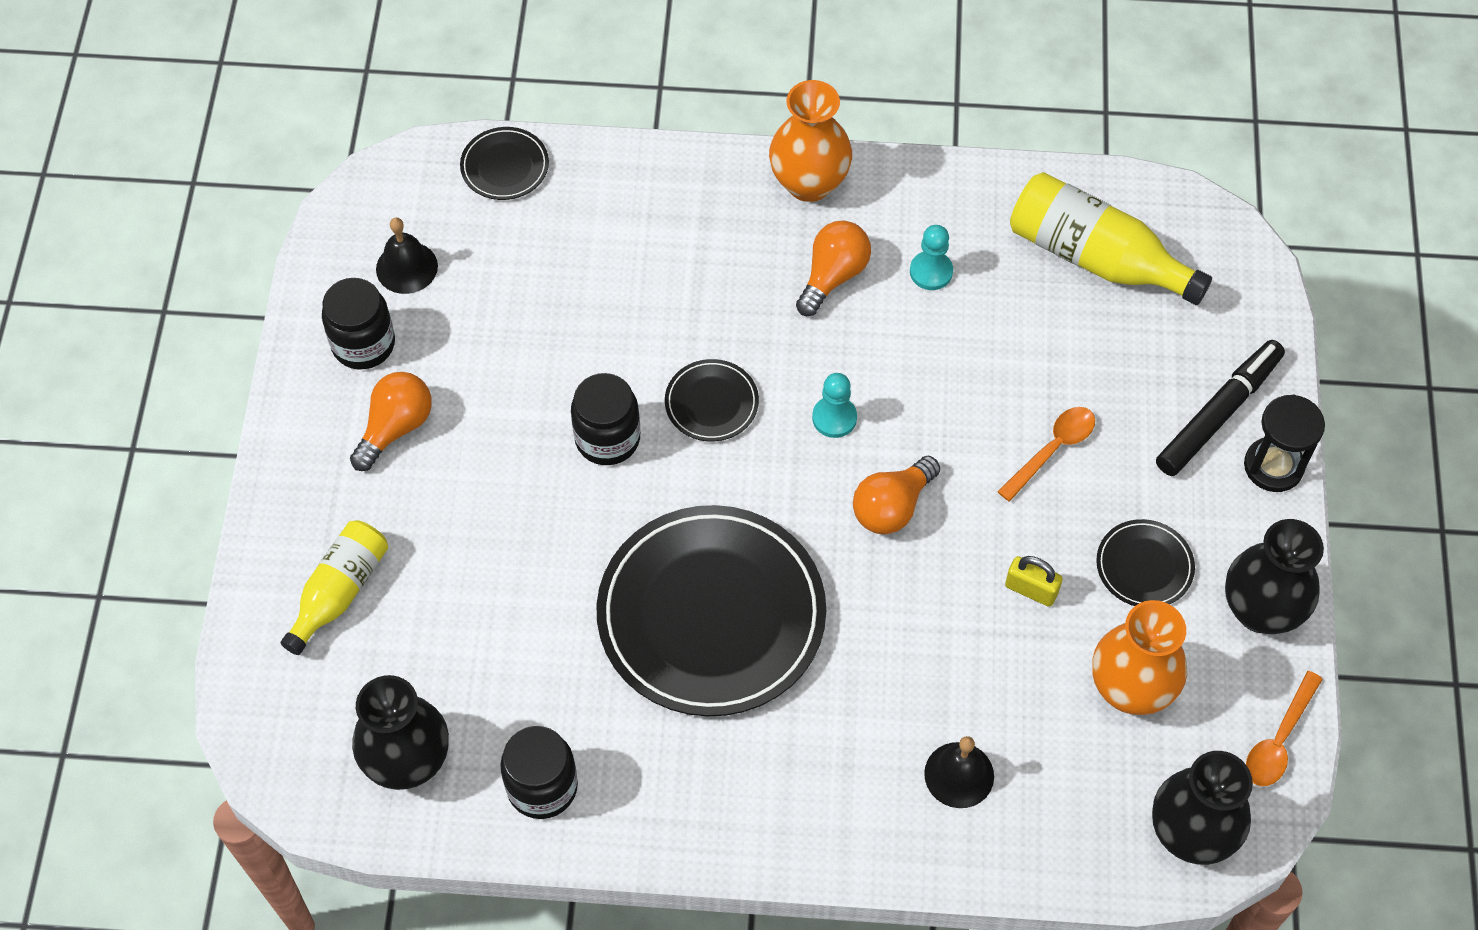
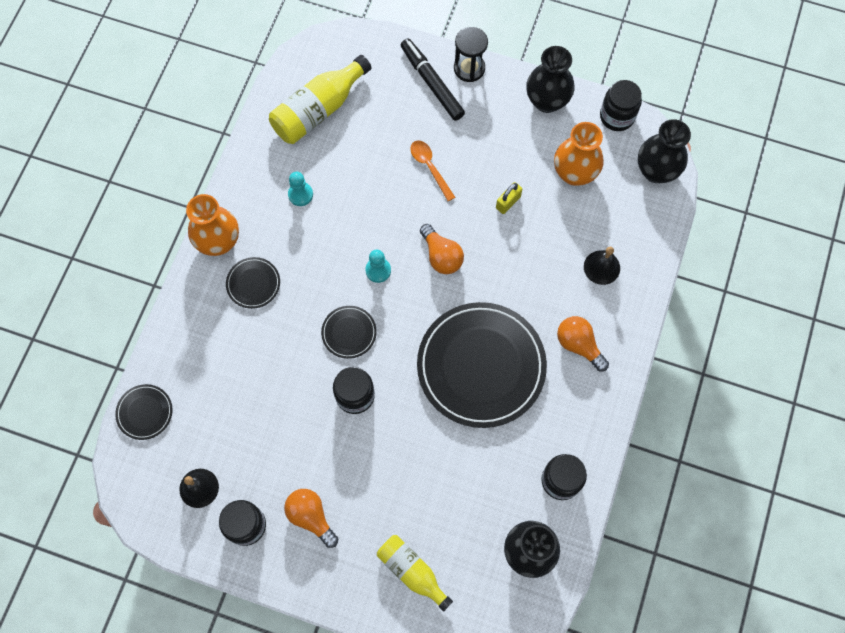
camera: 75 degrees left, 10 degrees up
(833, 276) = (286, 246): orange light bulb -> orange light bulb (579, 345)
(1144, 566) = (509, 145): black plate -> black plate (253, 284)
(1279, 740) = (617, 116): orange spoon -> black jar

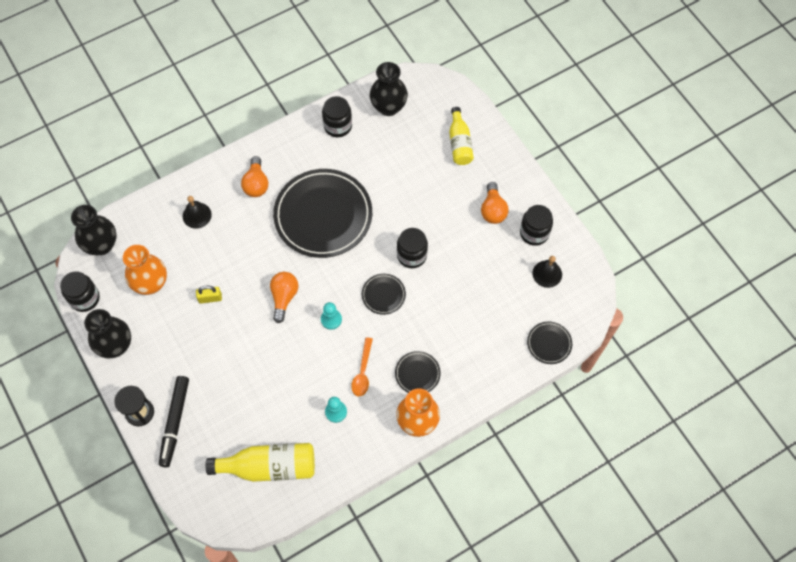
camera: 140 degrees left, 5 degrees down
(430, 167) = (235, 362): orange spoon -> orange spoon (362, 372)

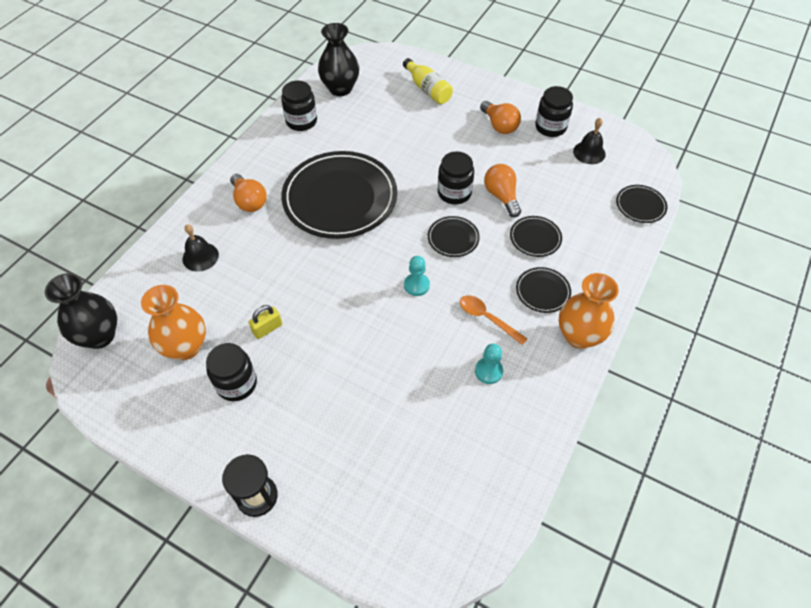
camera: 30 degrees left, 10 degrees down
(85, 298) = (108, 402): black jar -> black jar (236, 383)
(115, 345) = (179, 435): black vase -> none
(175, 422) = (310, 484): black marker -> none
(269, 466) = (458, 470): yellow bottle -> none
(284, 297) = (351, 288): orange light bulb -> orange light bulb (501, 196)
(362, 372) = (487, 318): orange spoon -> orange spoon turned 150 degrees clockwise
(445, 327) = (535, 238): none -> black plate

